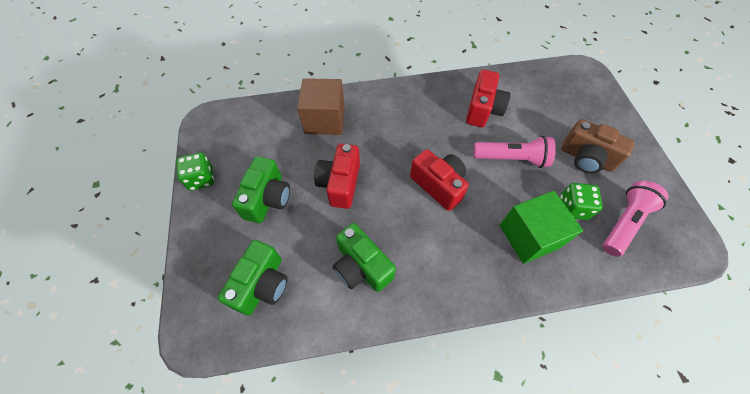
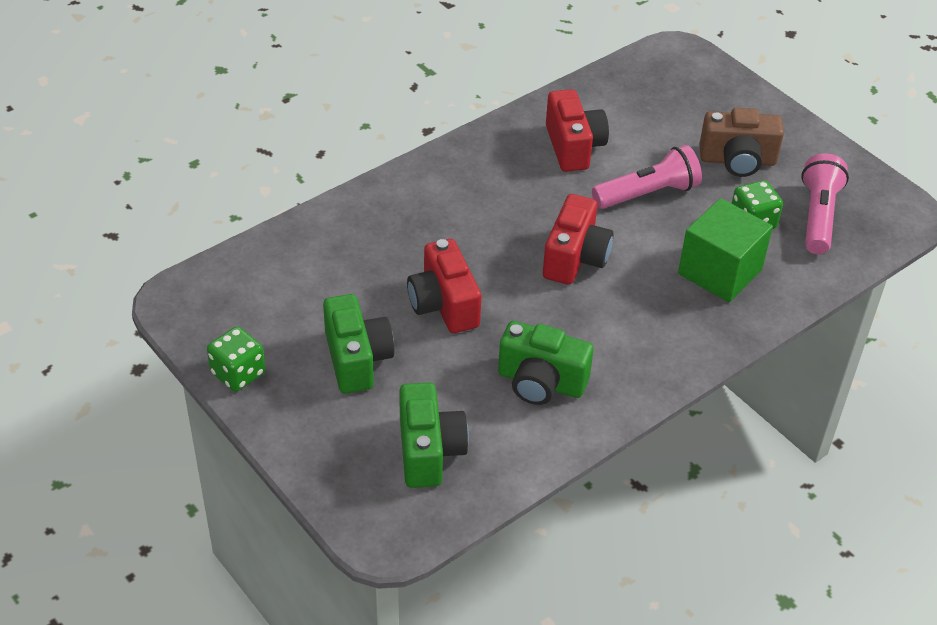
camera: 30 degrees left, 15 degrees down
(324, 120) = (360, 236): brown cube -> none
(438, 185) = (575, 258): red camera -> red camera turned 90 degrees clockwise

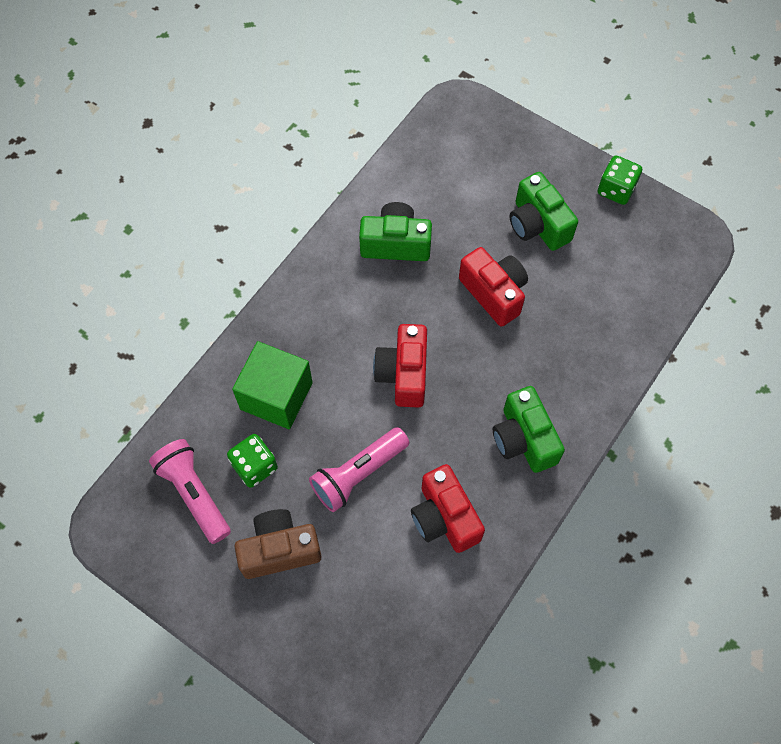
camera: 165 degrees right, 20 degrees up
(429, 451) = (455, 167): green camera -> green camera (523, 439)
(818, 216) = (194, 494): pink flashlight -> pink flashlight turned 150 degrees clockwise

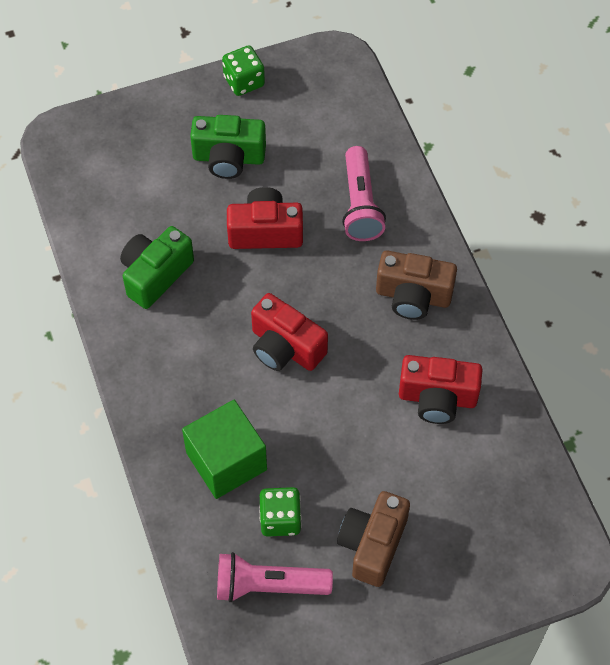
camera: 55 degrees left, 5 degrees down
(358, 474) = (350, 440): pink flashlight -> pink flashlight (360, 204)
(523, 439) = (413, 296): green camera -> brown camera

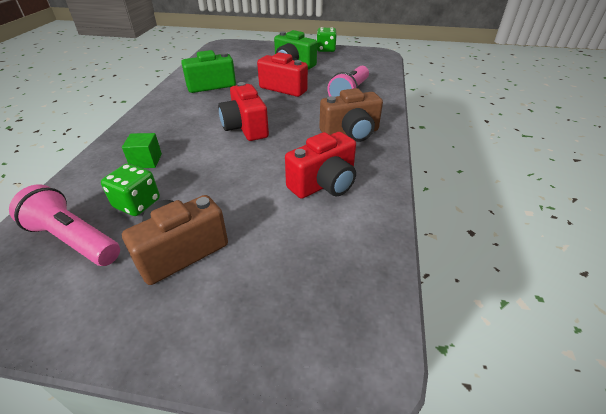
camera: 30 degrees right, 20 degrees down
(226, 461) = (146, 161): green cube -> green cube, size x0.52
(413, 296) = (350, 133): brown camera -> brown camera turned 60 degrees counterclockwise
(437, 398) = (324, 184): red camera -> red camera turned 75 degrees counterclockwise

